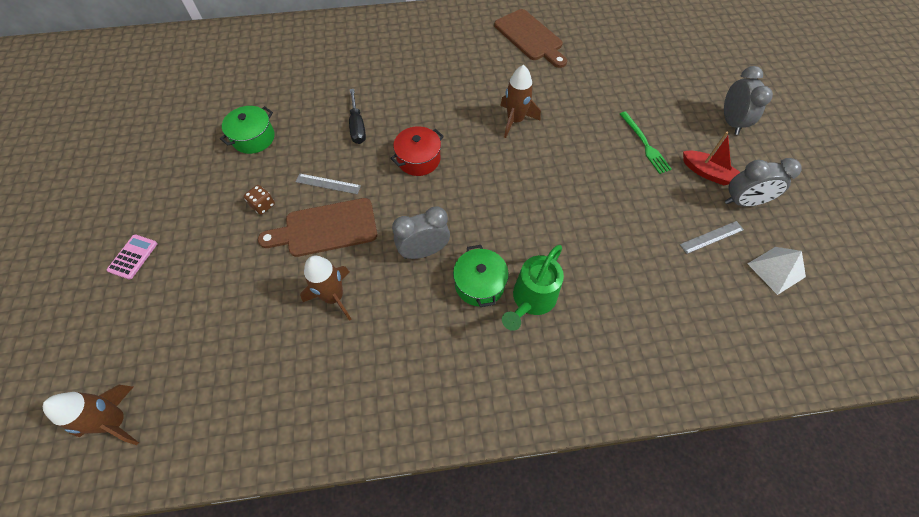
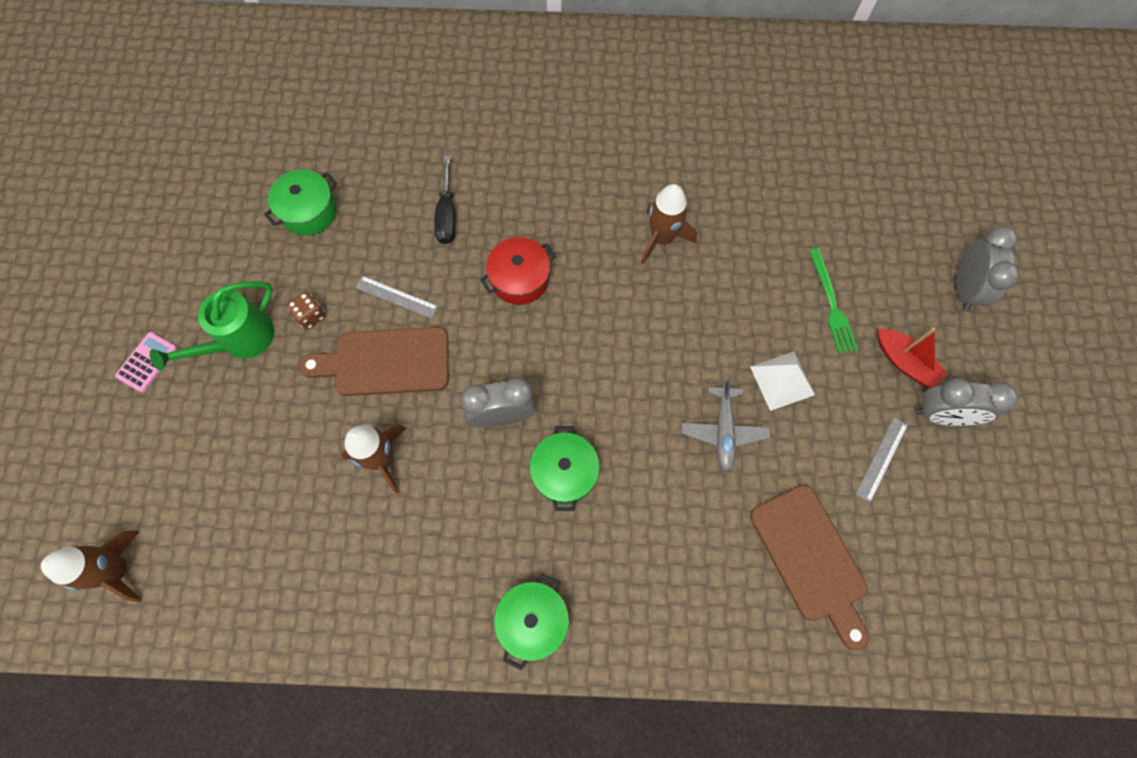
camera: 10 degrees right, 10 degrees up
(478, 399) = (533, 620): none -> green pot
(530, 37) = (713, 101): brown cutting board -> brown cutting board (810, 559)
(531, 300) = (624, 506): green watering can -> green watering can (240, 340)
(592, 236) = (723, 430): none -> grey plane
(711, 237) = (881, 459): grey ruler -> grey ruler turned 45 degrees counterclockwise
(776, 270) = (952, 520): white pyramid -> white pyramid (782, 380)

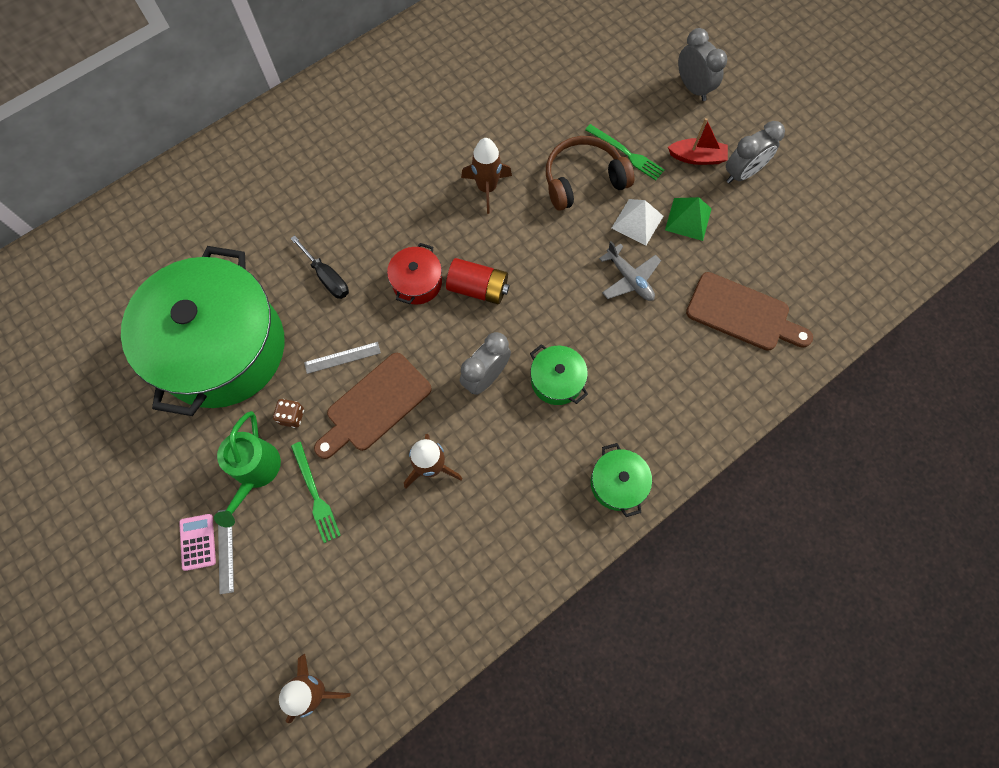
camera: 40 degrees left, 0 degrees up
(268, 400) = (315, 495): none -> green fork
(309, 211) = (222, 348): green pot -> green pot, size x2.48
(569, 327) = (478, 288): none -> red battery
(763, 298) = (583, 180): none -> brown headphones
(838, 417) = (688, 219): none -> green pyramid
(881, 459) = (732, 224): grey ruler -> grey ruler (225, 550)

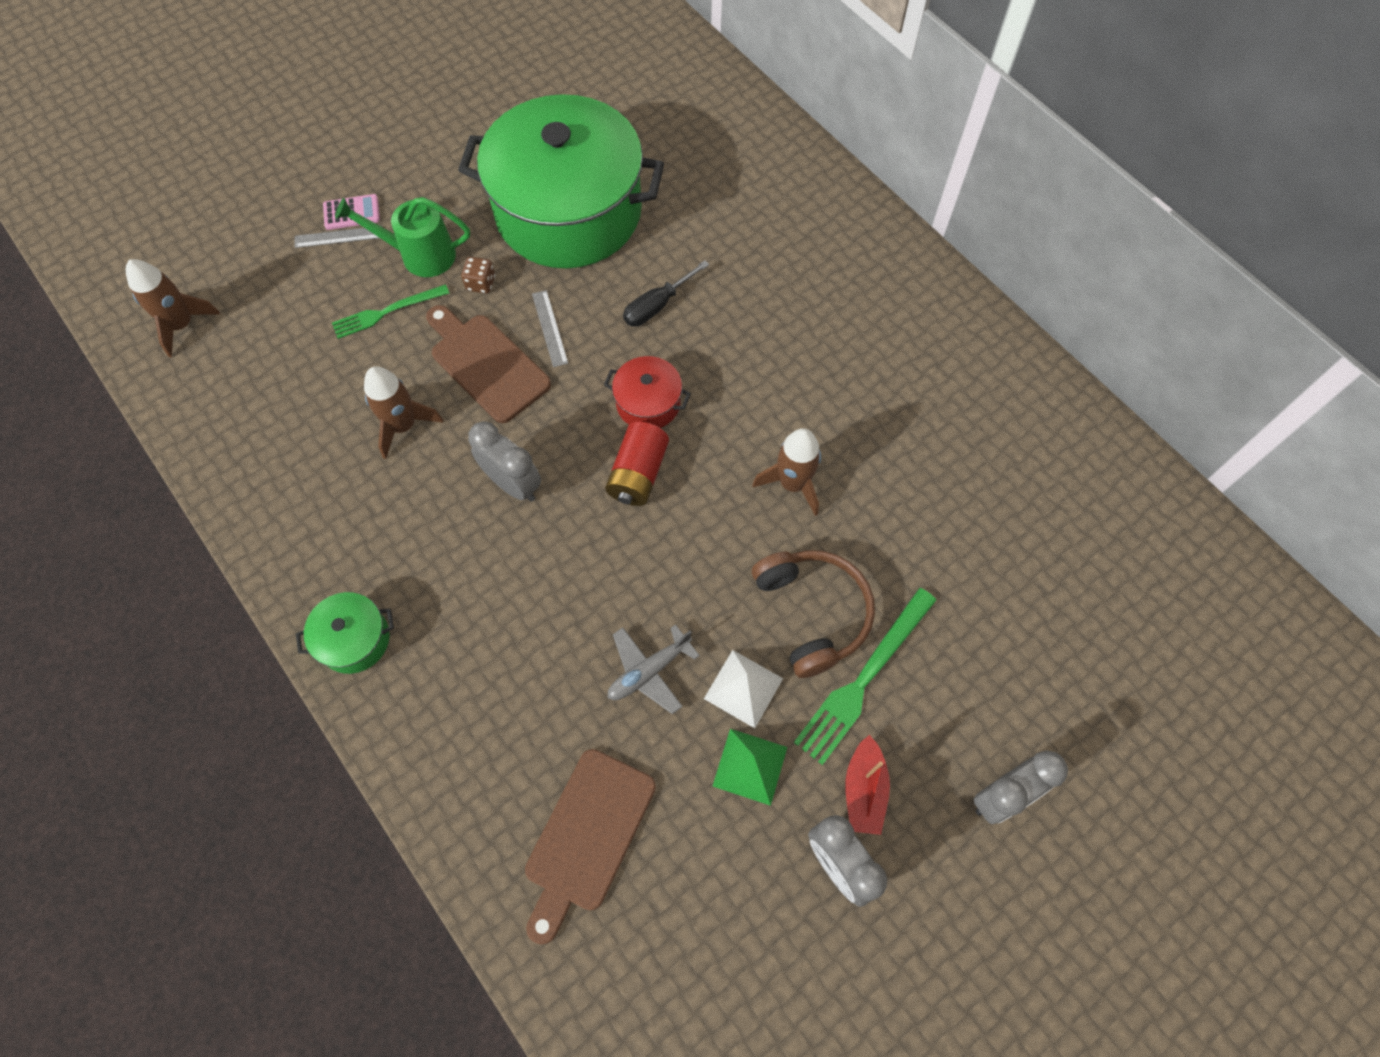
camera: 90 degrees right, 5 degrees down
(556, 380) = (501, 569): green pot -> none
(626, 153) = (864, 679): green fork -> green fork, size x1.51

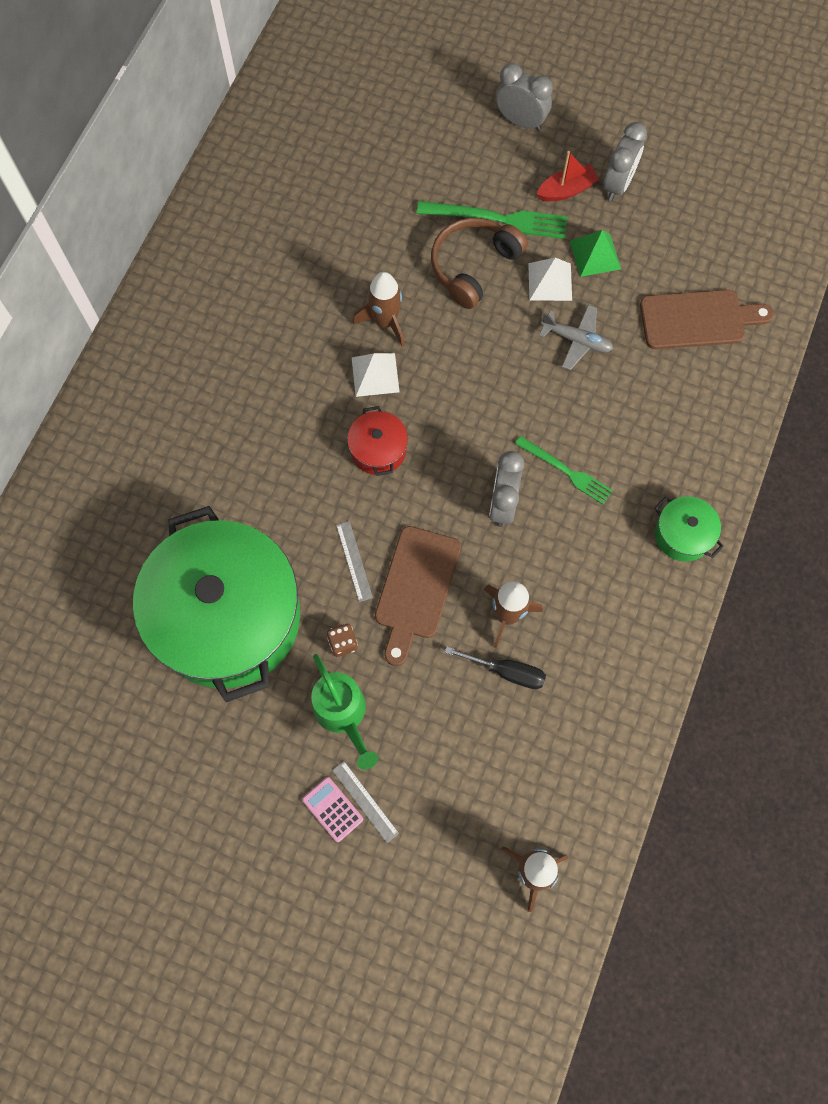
camera: 120 degrees left, 5 degrees up
(387, 312) = (415, 702): green fork -> green fork (566, 471)
(549, 328) = (354, 561): grey ruler -> grey ruler turned 60 degrees counterclockwise
(638, 474) = (441, 424): red battery -> none
(657, 305) = (285, 492): black screwdriver -> black screwdriver (506, 671)
(735, 442) = (375, 374): none -> white pyramid

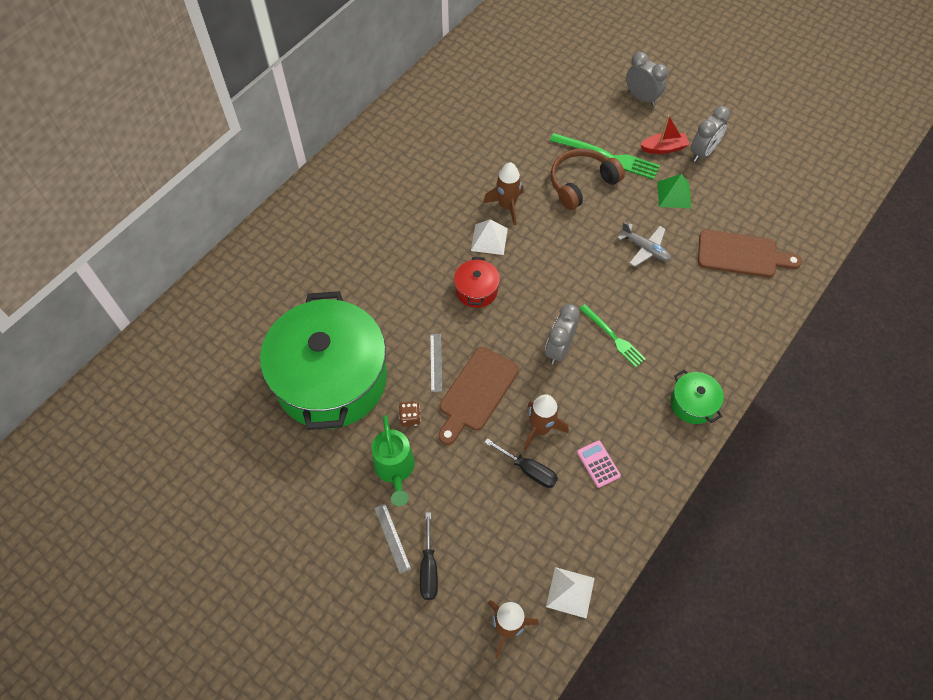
camera: 15 degrees right, 10 degrees down
(332, 809) = (366, 537): pink calculator -> pink calculator (598, 464)
(420, 826) = (429, 568): none -> black screwdriver
(550, 281) = (635, 205): white pyramid -> white pyramid (570, 592)

